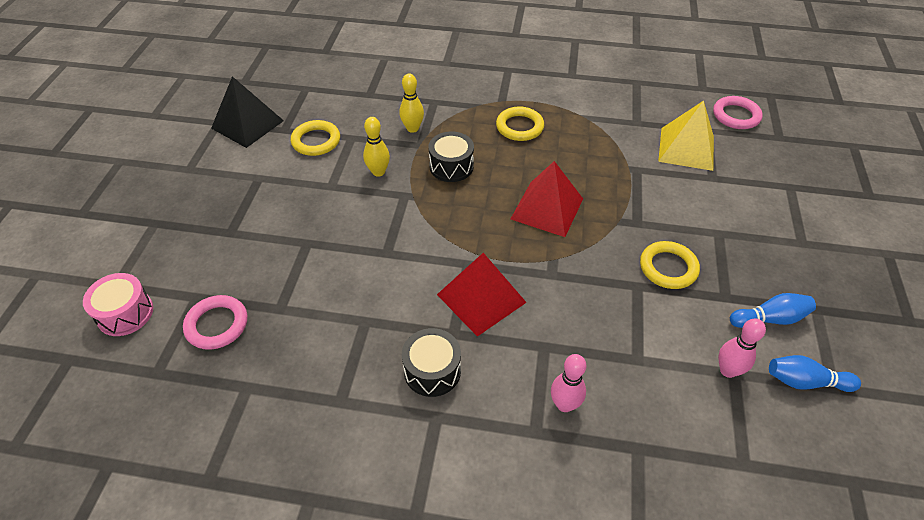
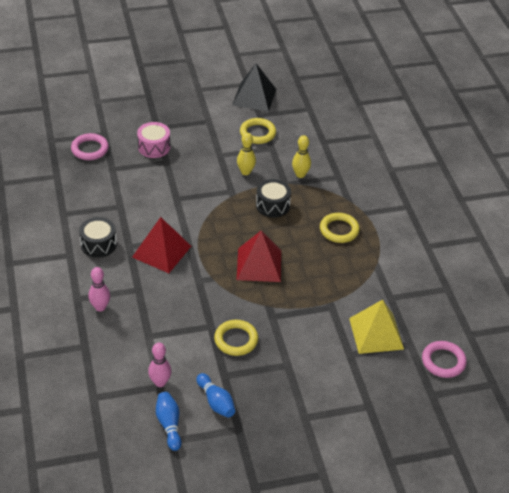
camera: 65 degrees right, 5 degrees down
(125, 313) = (81, 113): pink drum -> pink drum (154, 147)

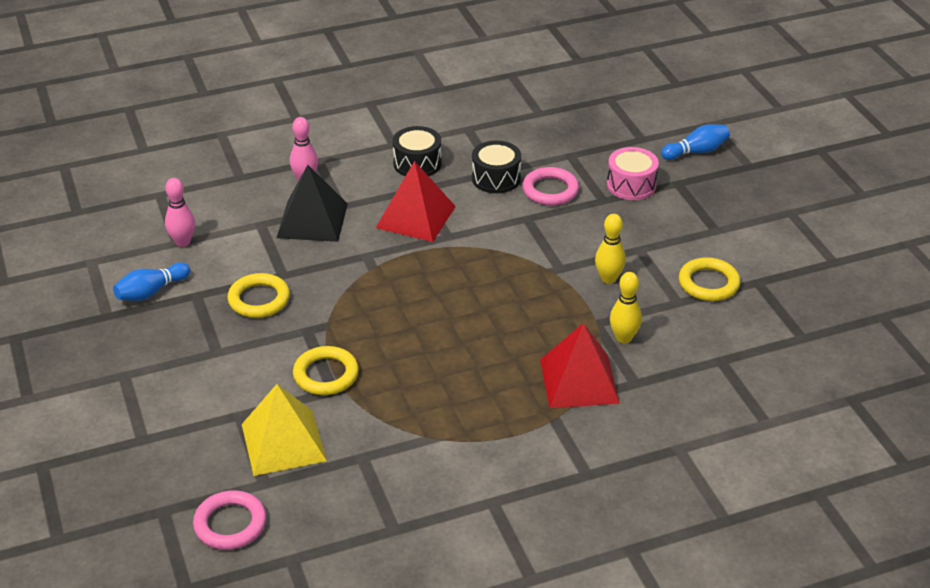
camera: 85 degrees right, 5 degrees down
(90, 149) = (603, 131): pink ring -> pink ring (550, 190)
(169, 425) = (116, 257): blue bowling pin -> blue bowling pin (696, 151)
(254, 97) = (802, 272): black pyramid -> black pyramid (312, 220)
(259, 264) = (408, 309): red pyramid -> red pyramid (579, 381)
(273, 205) = (540, 313): black drum -> black drum (496, 178)
(339, 230) = (503, 390): yellow ring -> yellow ring (326, 375)

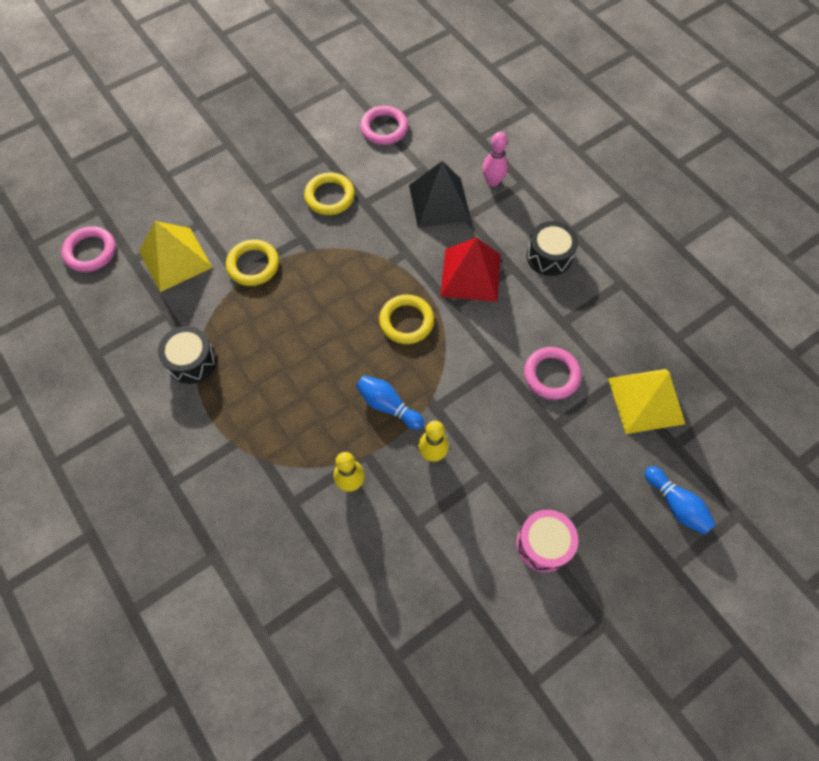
camera: 75 degrees right, 25 degrees up
(151, 292) = (321, 129): blue bowling pin -> blue bowling pin (388, 406)
(183, 242) = (384, 128): pink bowling pin -> pink ring
(496, 178) = (552, 324): black drum -> black drum (192, 361)
(579, 381) = (284, 455): red pyramid -> none
(595, 144) = (646, 401): none -> yellow pyramid
(631, 185) = (589, 448): pink drum -> pink drum (543, 544)
(708, 283) = (453, 550): yellow ring -> yellow ring (406, 321)

